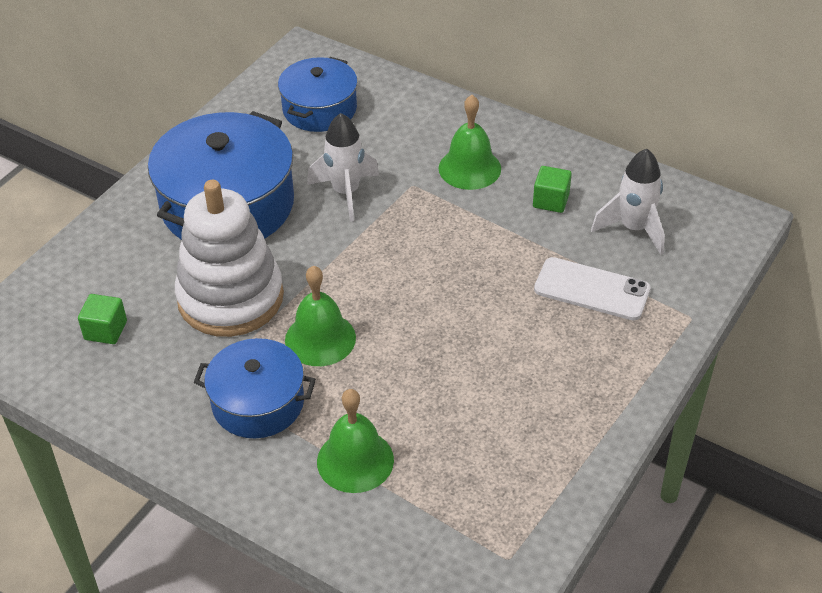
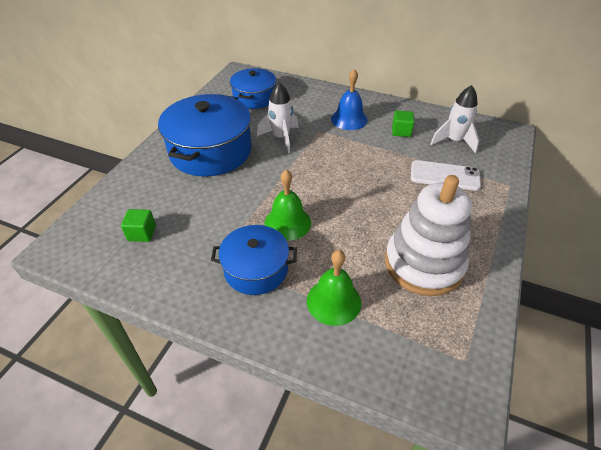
camera: 10 degrees left, 0 degrees up
(230, 298) = (223, 204): white stacking toy -> white stacking toy (423, 264)
(469, 168) = (349, 119): green bell -> blue bell

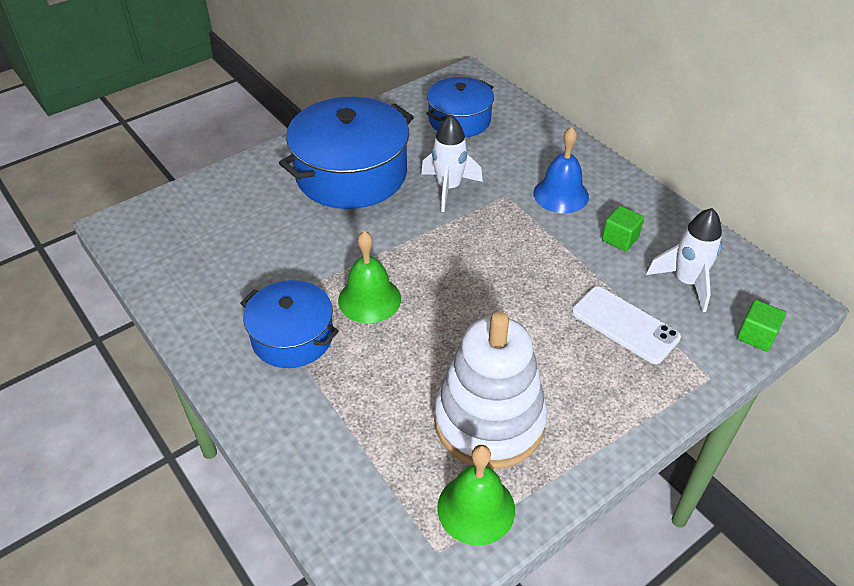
camera: 30 degrees right, 0 degrees up
(142, 233) = (208, 244): green cube -> green cube (756, 336)
(333, 301) = (346, 412): green bell -> green bell (476, 508)

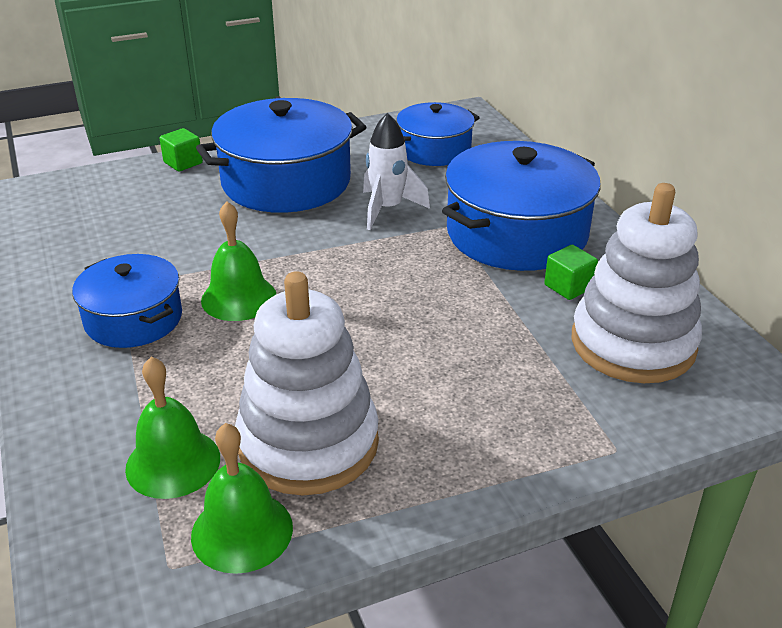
camera: 15 degrees right, 10 degrees down
(394, 462) = (173, 463): none -> green bell
(561, 194) = (517, 233): blue bell -> blue pot
(625, 325) = (530, 374): white phone -> none
(686, 282) = (633, 344): white rocket -> white stacking toy
(756, 336) = (701, 416): green cube -> green cube (183, 163)

